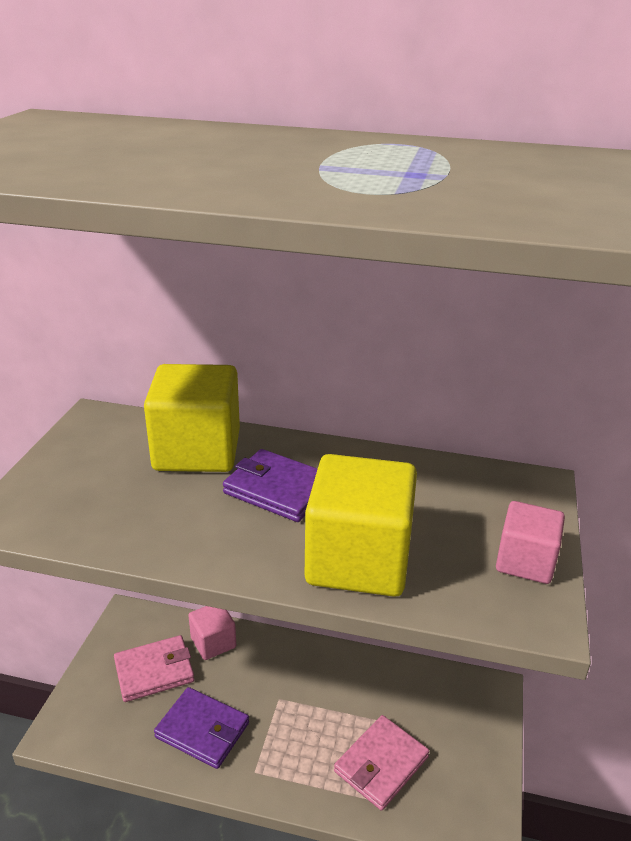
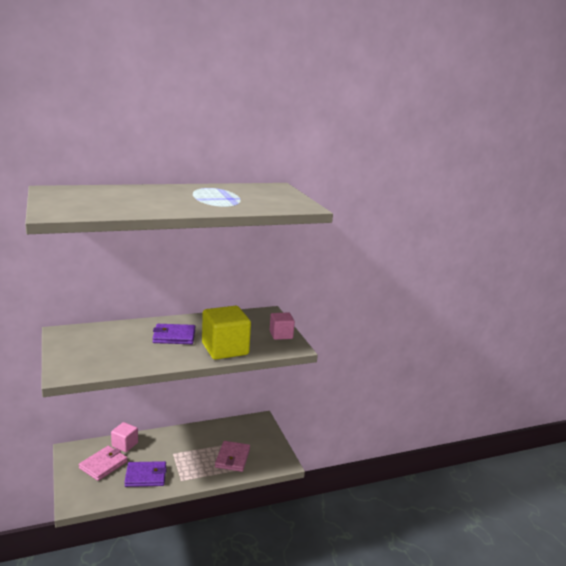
camera: 35 degrees left, 10 degrees down
(197, 450) = (125, 332): yellow cube -> none

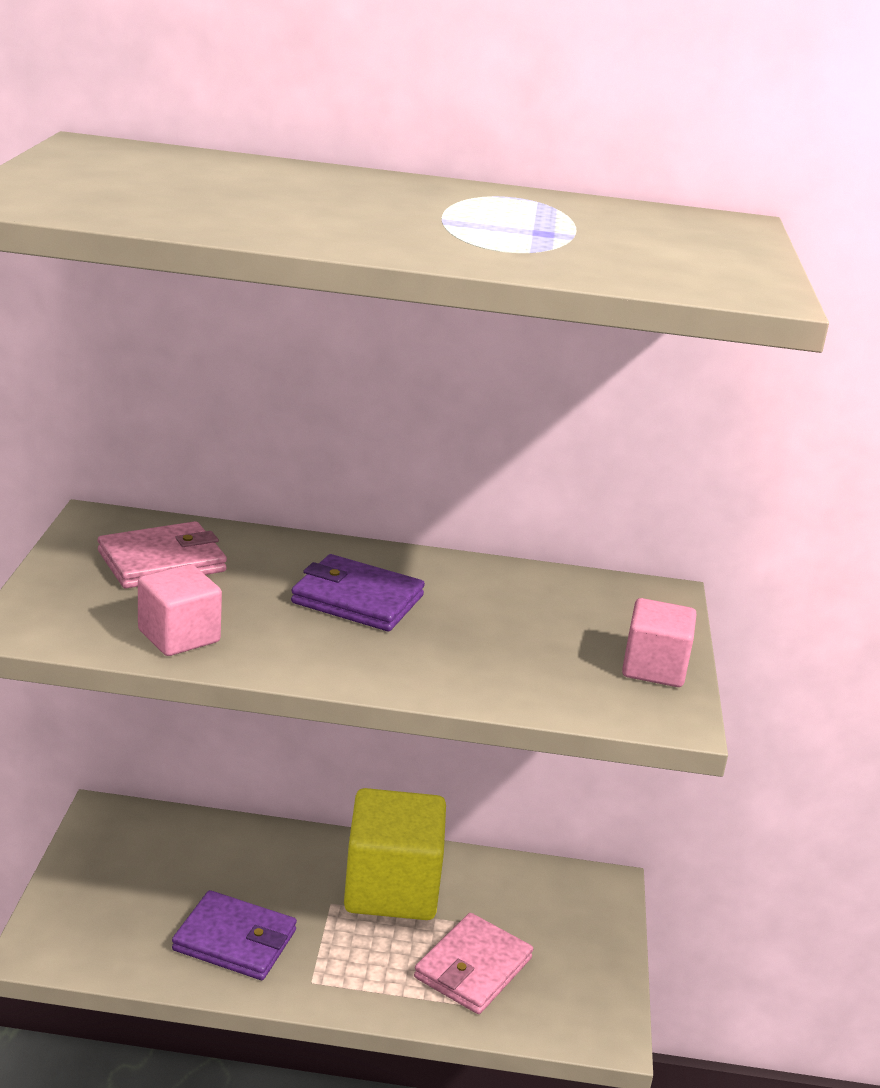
camera: 25 degrees right, 5 degrees up
(103, 465) = (156, 877): pink wallet -> pink wallet (162, 561)
(125, 444) = (231, 843): pink cube -> pink cube (179, 636)
(225, 349) = (467, 667): yellow cube -> yellow cube (391, 888)

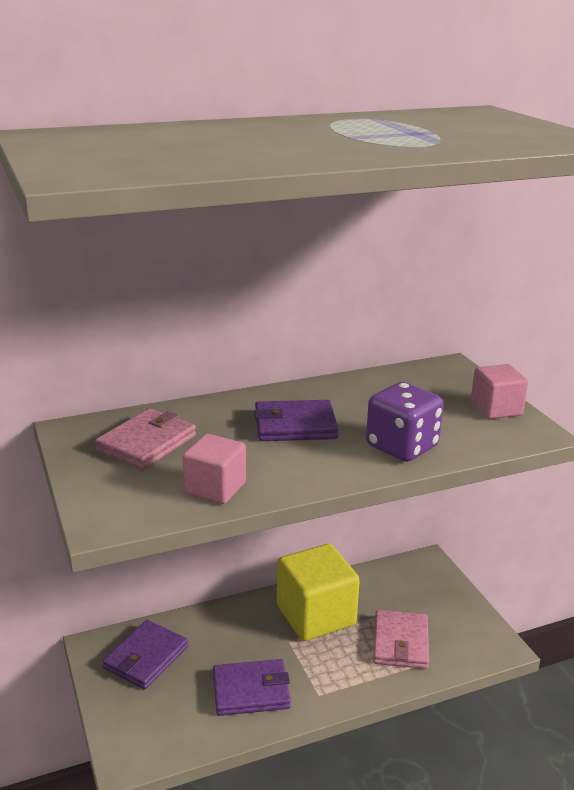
camera: 25 degrees left, 0 degrees up
(148, 850) = (146, 657): none -> purple wallet
(461, 669) = (402, 446): none -> purple dice

